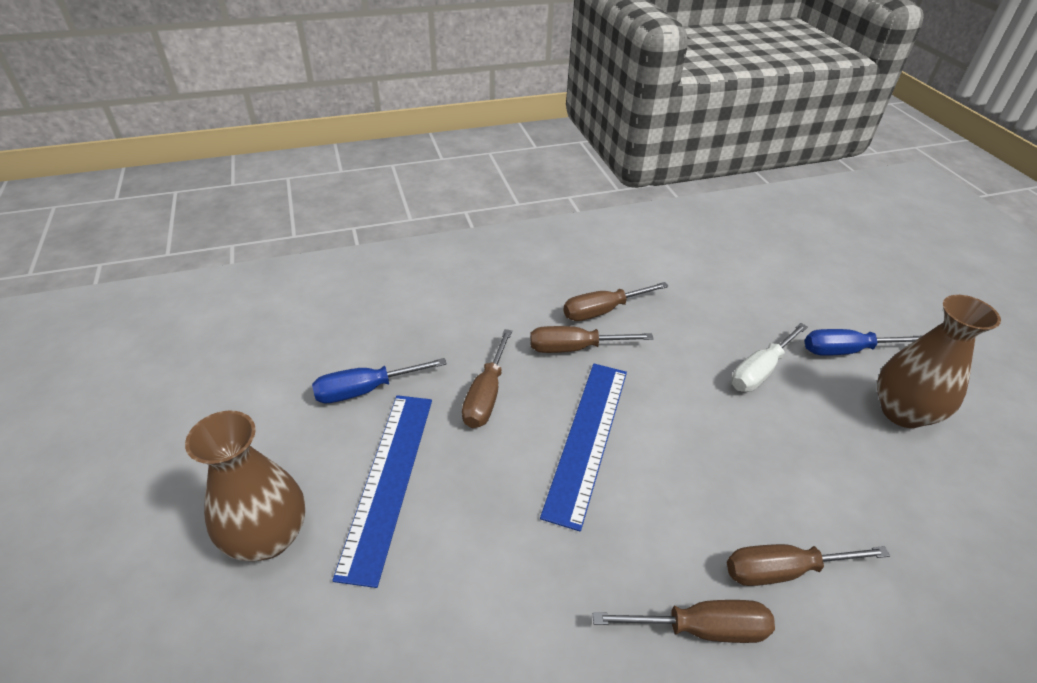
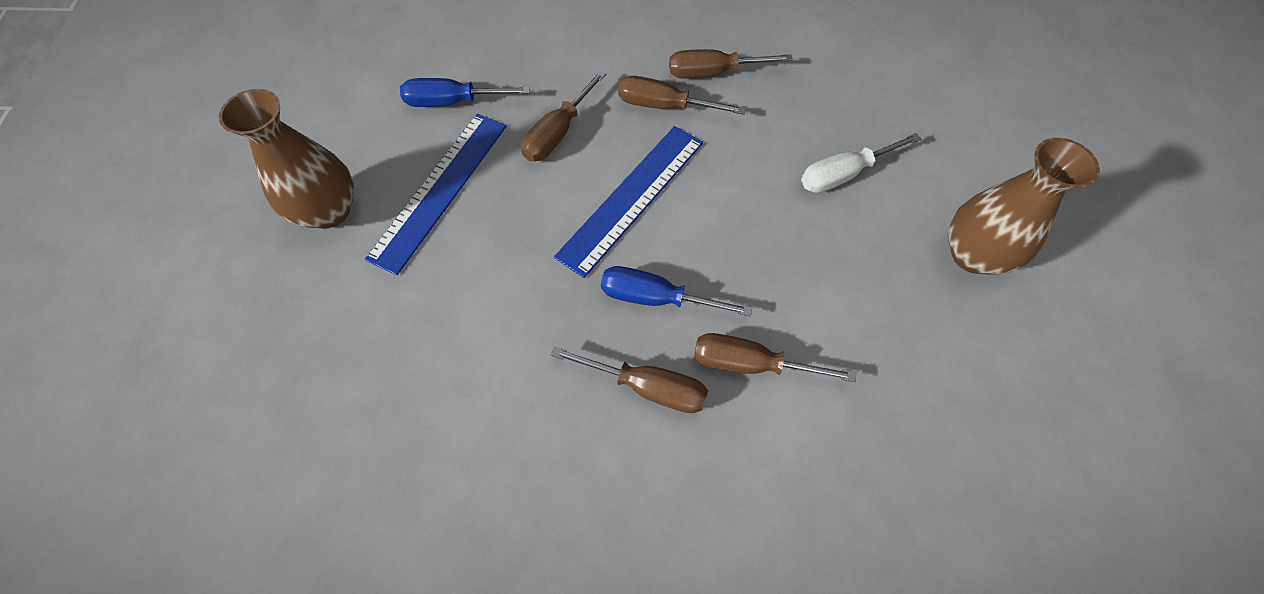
camera: 20 degrees right, 20 degrees up
(846, 351) = (954, 175): blue screwdriver -> blue screwdriver (656, 298)

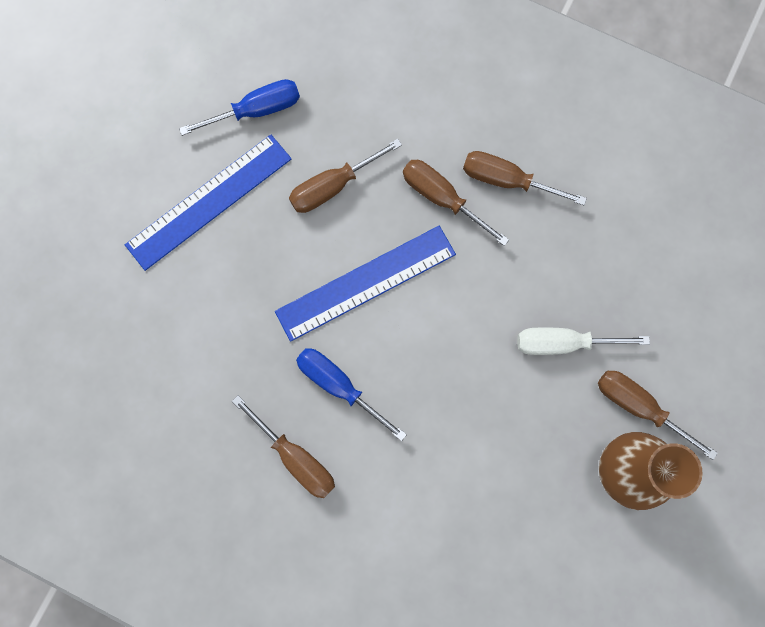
camera: 25 degrees right, 15 degrees up
(329, 210) = (112, 182): brown vase -> none
(453, 102) = (256, 111): blue screwdriver -> blue screwdriver turned 135 degrees clockwise
(751, 364) = (384, 477): brown screwdriver -> brown screwdriver (639, 407)

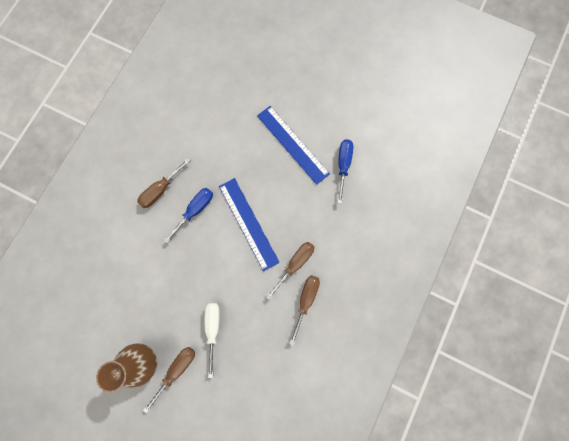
camera: 90 degrees right, 0 degrees up
(256, 111) = (343, 166): blue screwdriver -> blue screwdriver turned 150 degrees counterclockwise
(333, 186) = (301, 206): brown screwdriver -> none

